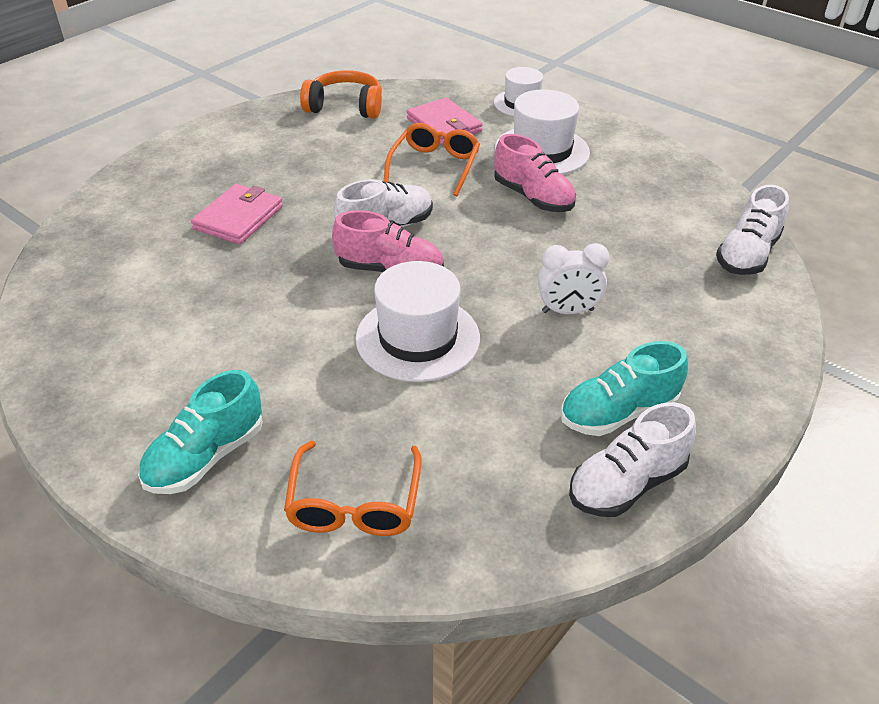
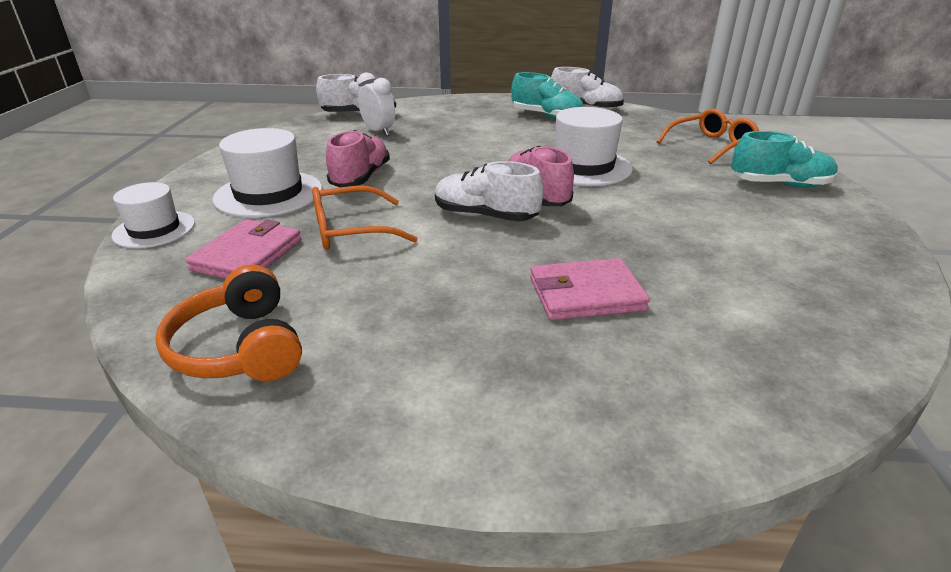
camera: 125 degrees left, 10 degrees down
(568, 311) = (486, 140): white clock -> white clock (379, 132)

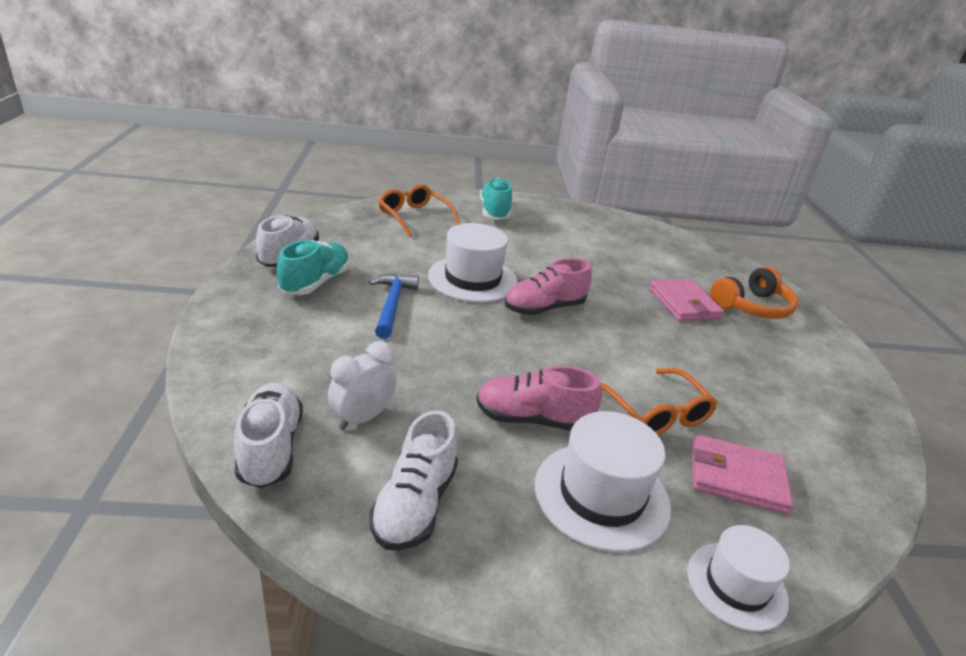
camera: 100 degrees left, 0 degrees up
(240, 347) = (846, 448): orange headphones -> orange headphones (752, 307)
(485, 216) = (594, 336): white shoe -> white shoe (415, 504)
(521, 138) = (392, 305): none -> blue hammer

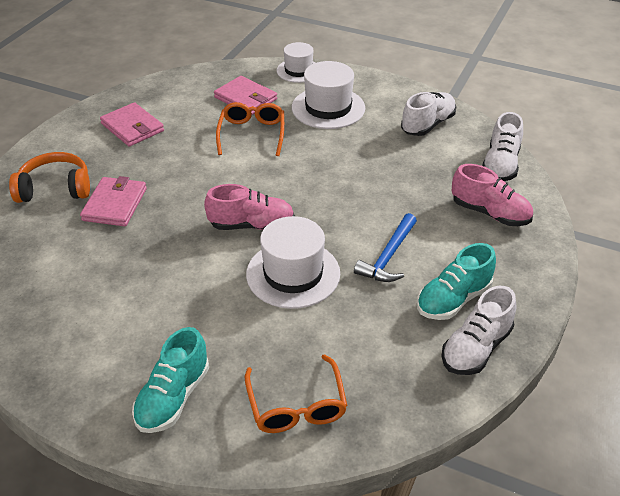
camera: 150 degrees left, 10 degrees up
(362, 418) = (443, 170): white clock -> none
(532, 419) = (335, 147): pink shoe -> pink shoe (490, 213)
(796, 386) = (132, 127): none -> pink wallet

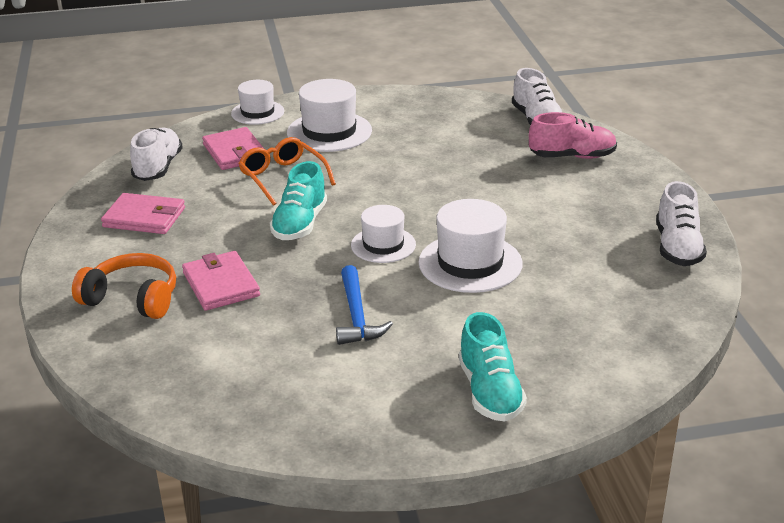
camera: 35 degrees left, 10 degrees down
(55, 188) = (132, 298): orange headphones -> orange headphones turned 60 degrees clockwise
(245, 98) = (235, 152): pink wallet -> pink wallet turned 60 degrees clockwise
(251, 225) = (383, 245): pink shoe -> white hat
(296, 406) = (597, 346): orange glasses -> none
(388, 256) = (533, 218): blue hammer -> blue hammer (357, 316)
(428, 125) = (438, 113): white shoe -> white shoe (158, 168)
(453, 299) = (620, 224): turquoise shoe -> turquoise shoe (300, 224)

